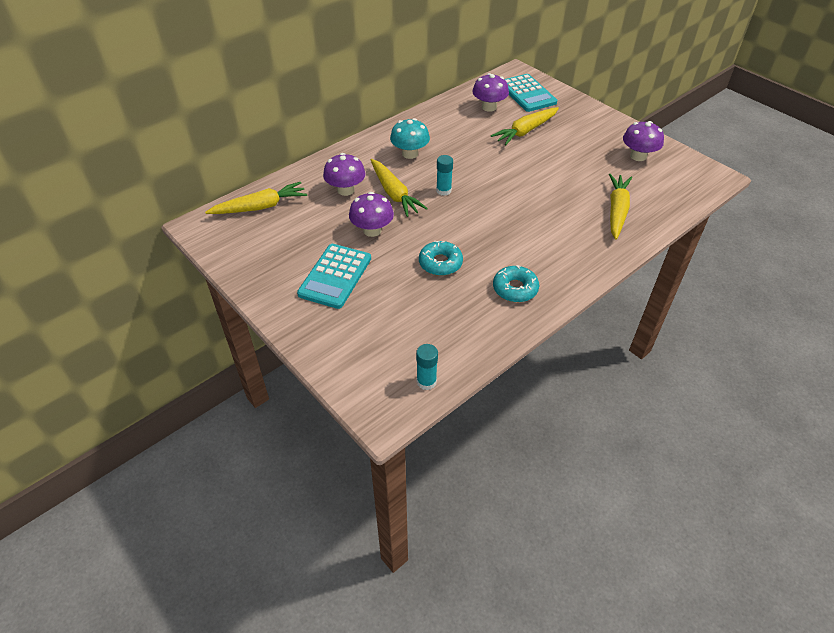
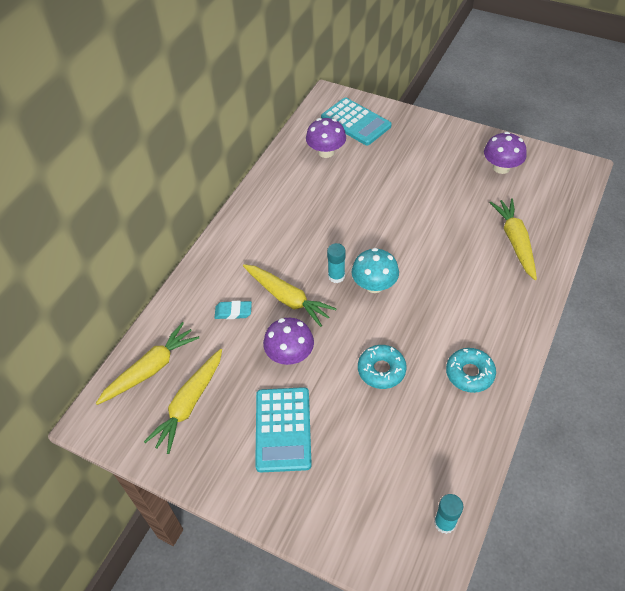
camera: 20 degrees left, 5 degrees up
(346, 190) = (233, 312): purple mushroom -> turquoise eraser
(410, 154) = (276, 240): turquoise mushroom -> turquoise mushroom (374, 285)
(525, 131) = (379, 171): yellow carrot -> yellow carrot (189, 404)

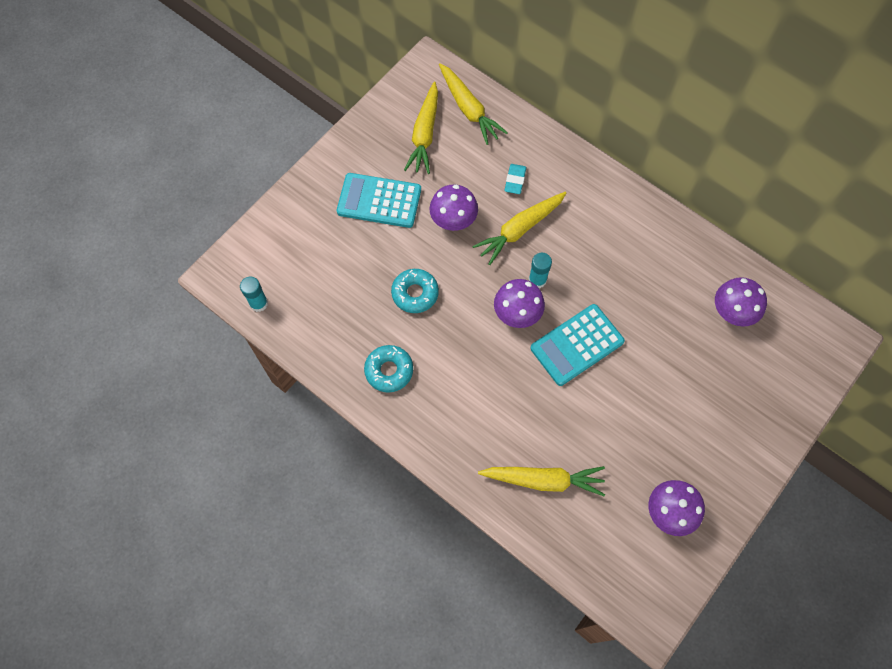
camera: 100 degrees right, 15 degrees up
(189, 404) = (424, 134): yellow carrot -> yellow carrot turned 120 degrees counterclockwise
(355, 122) = (784, 359): turquoise calculator -> turquoise calculator (577, 345)
(374, 285) = (517, 313): turquoise mushroom -> purple mushroom

